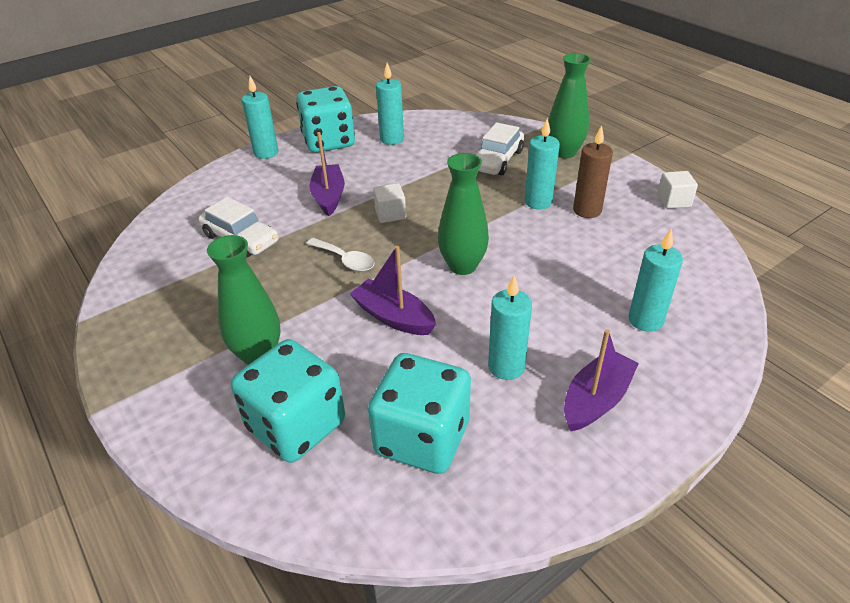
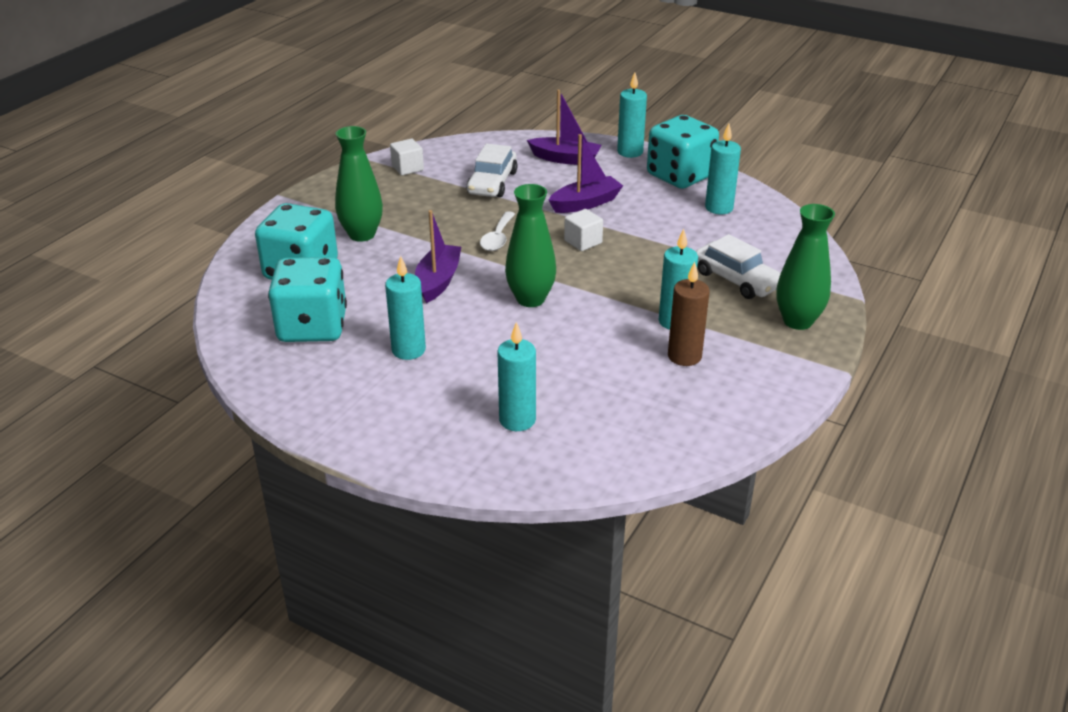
camera: 65 degrees right, 5 degrees down
(497, 160) = (736, 279): white car -> white car turned 135 degrees counterclockwise
(596, 399) = (393, 404): purple boat -> purple boat (565, 159)
(673, 201) = (758, 417): white cube -> white cube (407, 168)

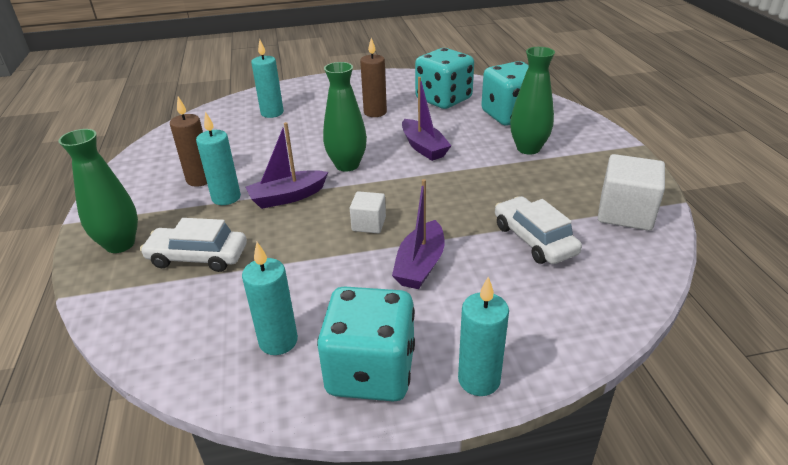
camera: 140 degrees right, 0 degrees up
(407, 168) = (625, 213): white cube -> white cube, size x1.75
(408, 350) = (375, 112): turquoise candle -> brown candle
(497, 238) = (437, 192): white spoon -> none
(565, 159) = (526, 315): purple boat -> purple boat (287, 197)

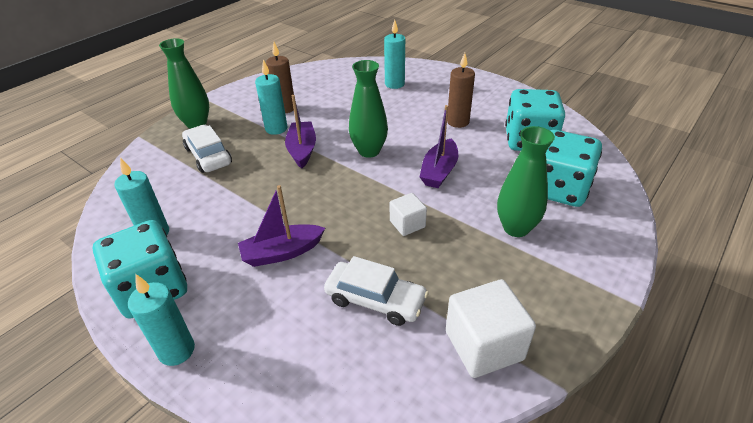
camera: 50 degrees right, 5 degrees up
(287, 197) = (302, 150): purple boat -> purple boat turned 60 degrees clockwise
(369, 224) = (307, 201): white cube -> white cube (407, 224)
(534, 239) = (375, 300): white car -> white car turned 90 degrees clockwise

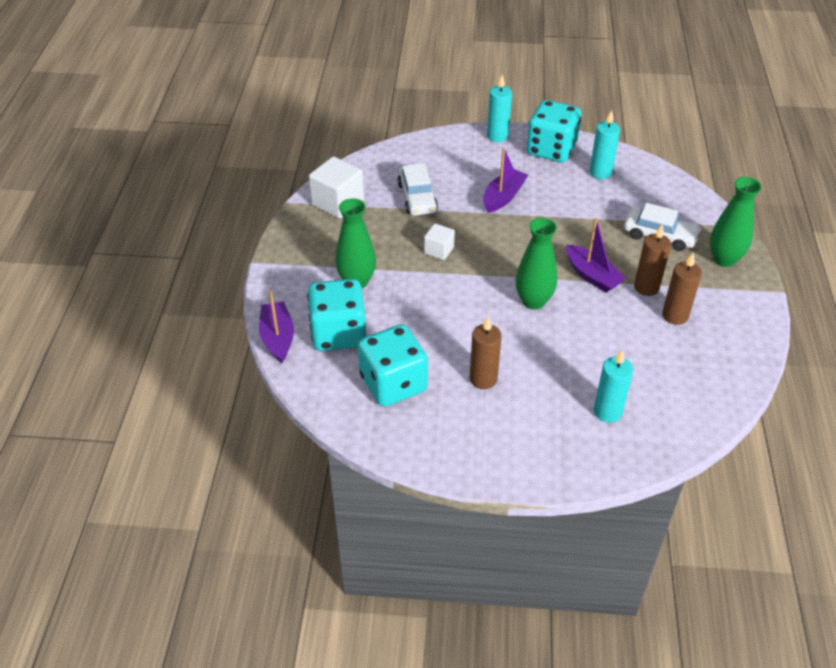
camera: 145 degrees right, 5 degrees up
(276, 129) = (646, 287): turquoise candle -> brown candle
(375, 300) = (417, 198): white car -> white car turned 90 degrees counterclockwise
(439, 171) = (453, 307): purple boat -> purple boat (277, 338)

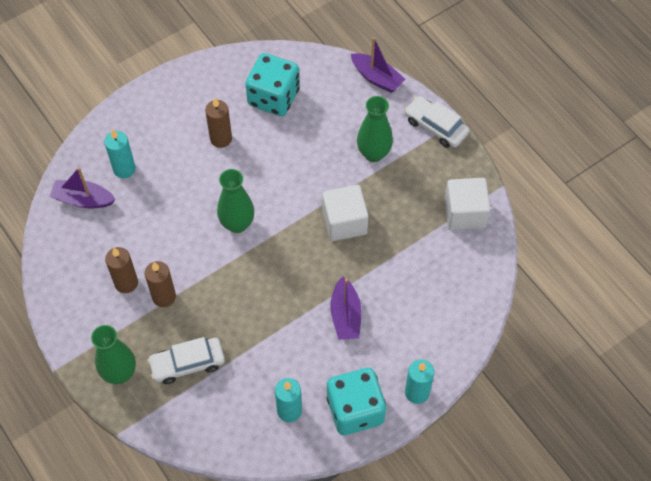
camera: 140 degrees right, 15 degrees up
(338, 333) = (342, 107): turquoise dice -> none
(417, 198) = (411, 263): white car -> white car (436, 126)
(439, 250) = (344, 222): white cube -> white cube, size x1.75
(592, 276) = (212, 279): purple boat -> purple boat (83, 199)

